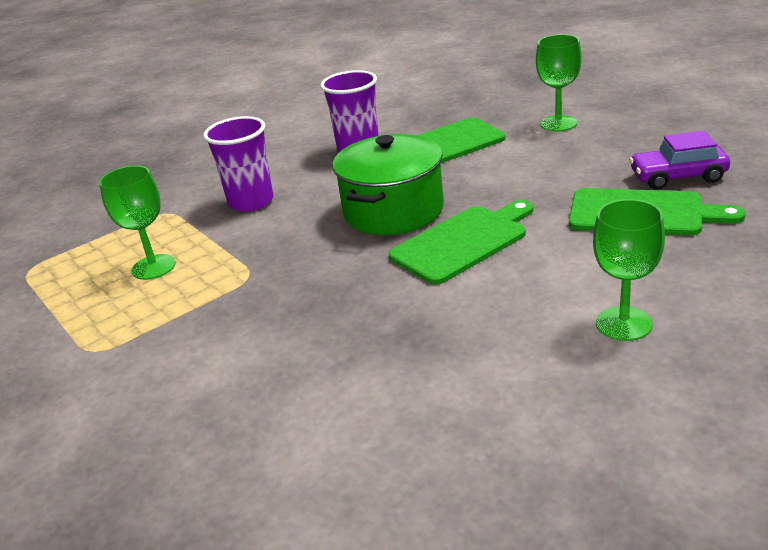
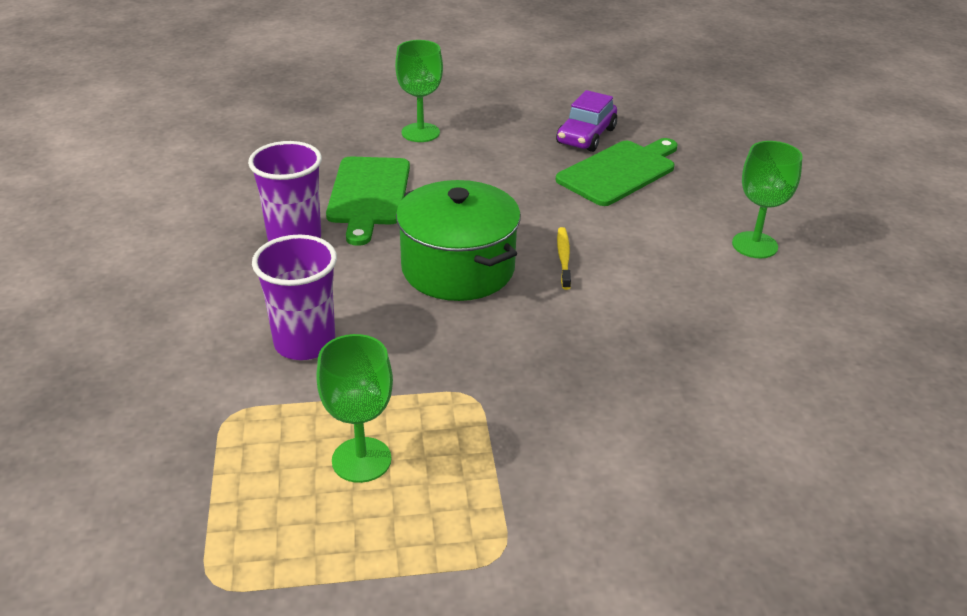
camera: 65 degrees left, 5 degrees up
(463, 242) = (563, 258): green cutting board -> yellow toothbrush

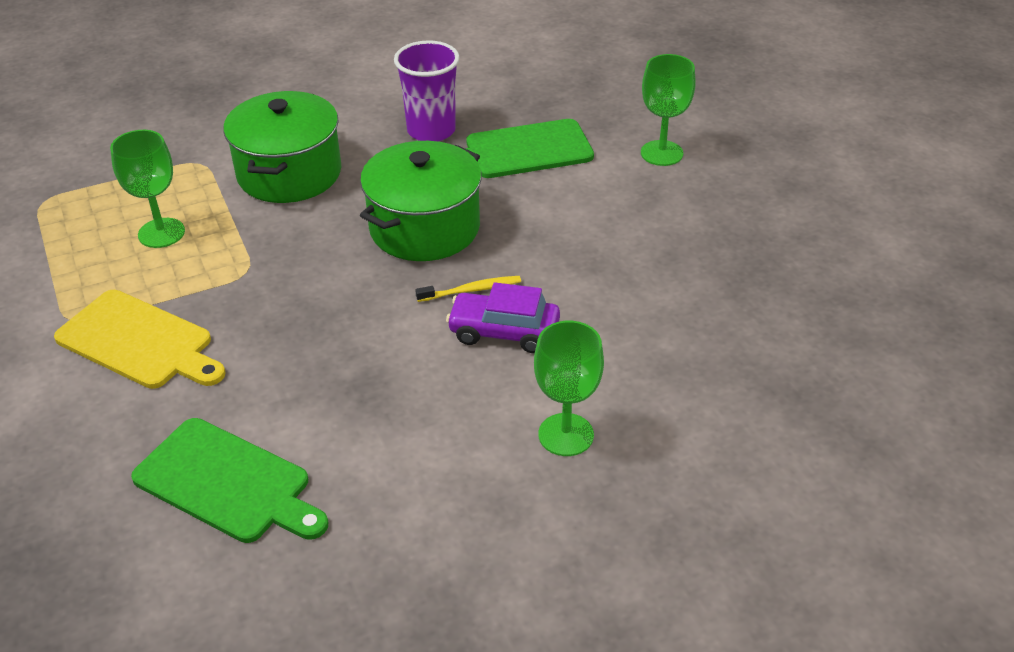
camera: 75 degrees right, 5 degrees up
(305, 343) = (289, 173): purple cup -> green pot
(563, 493) = (139, 342): none -> yellow cutting board
(586, 136) = (738, 267): purple car -> purple car (504, 332)
(619, 172) = (670, 305): green cutting board -> green cutting board (227, 483)

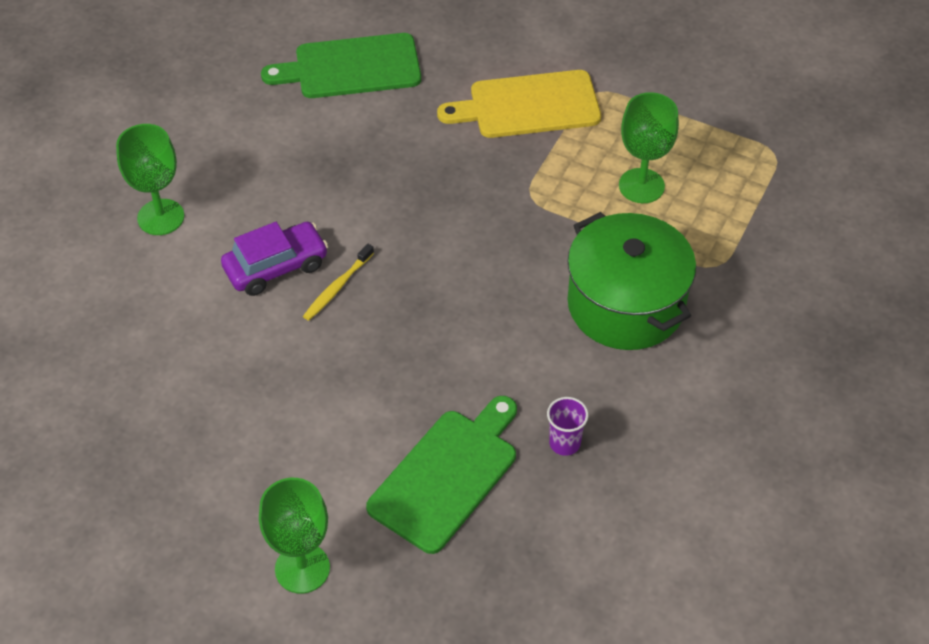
camera: 140 degrees right, 10 degrees up
(424, 228) = (440, 323): green pot -> none
(431, 131) = (564, 443): purple cup -> purple cup, size x0.52

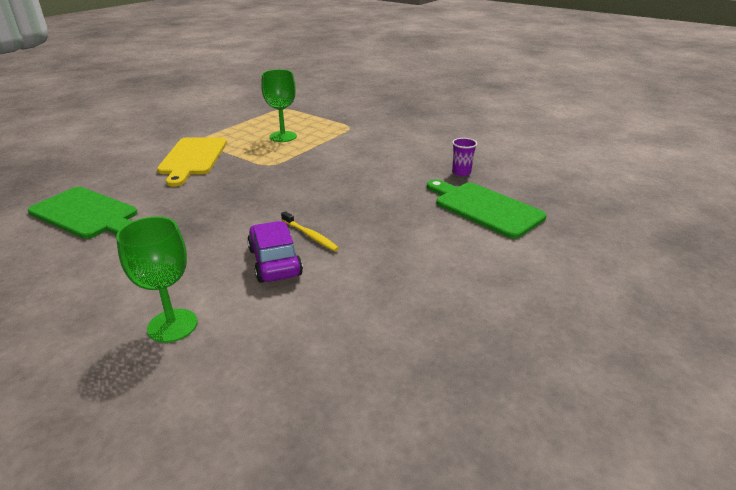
camera: 80 degrees left, 20 degrees down
(302, 568) = (568, 268): green goblet -> none
(351, 67) = (86, 214): green cutting board -> green cutting board turned 60 degrees counterclockwise
(626, 305) = (367, 148): green pot -> none

